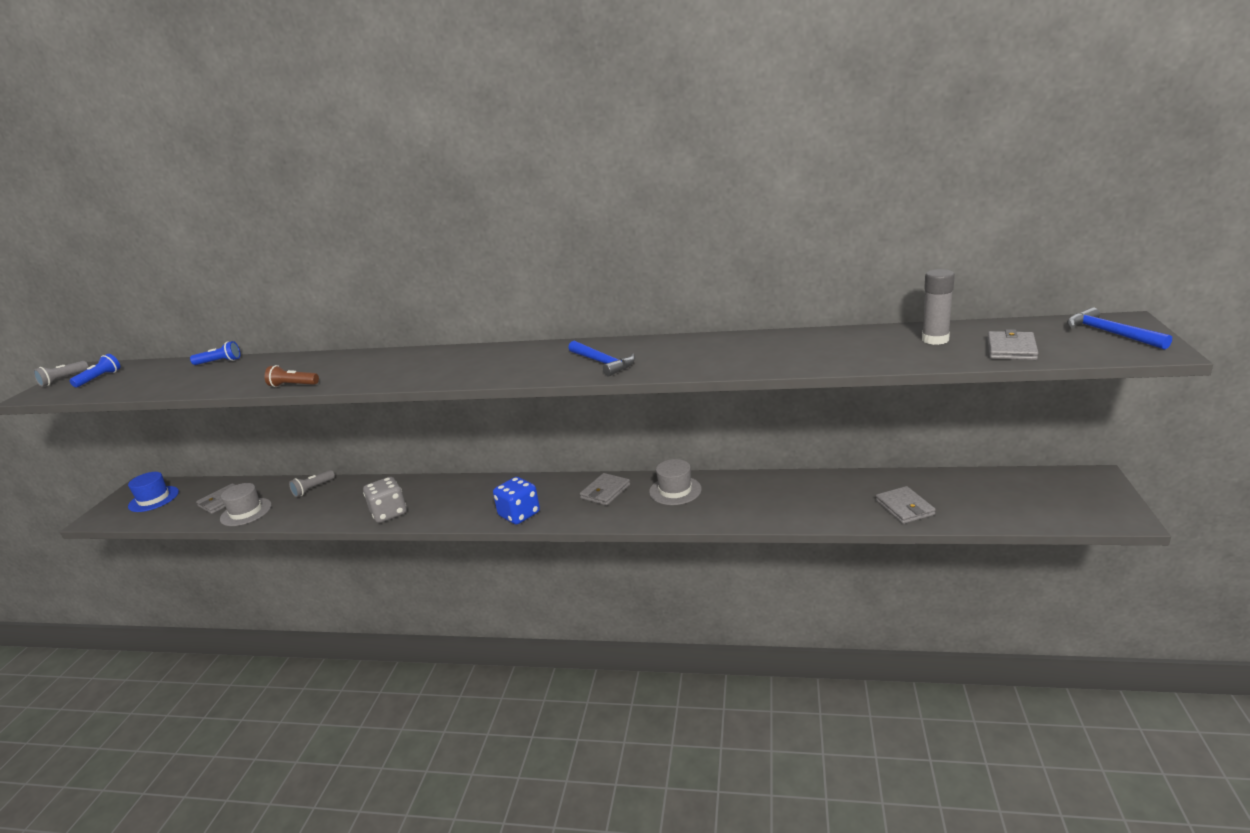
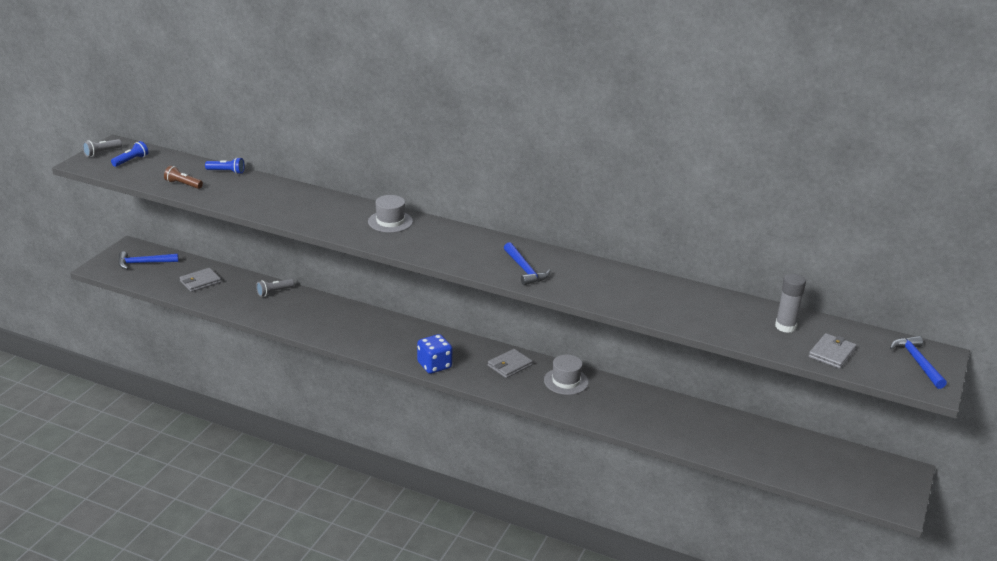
camera: 10 degrees right, 5 degrees up
(154, 499) = (144, 263): blue hat -> blue hammer
(246, 512) = (218, 298): grey hat -> grey hat (390, 221)
(293, 385) = (284, 218): brown flashlight -> brown flashlight (183, 184)
(389, 513) = (332, 333): grey dice -> none
(904, 508) = (738, 450): grey wallet -> none

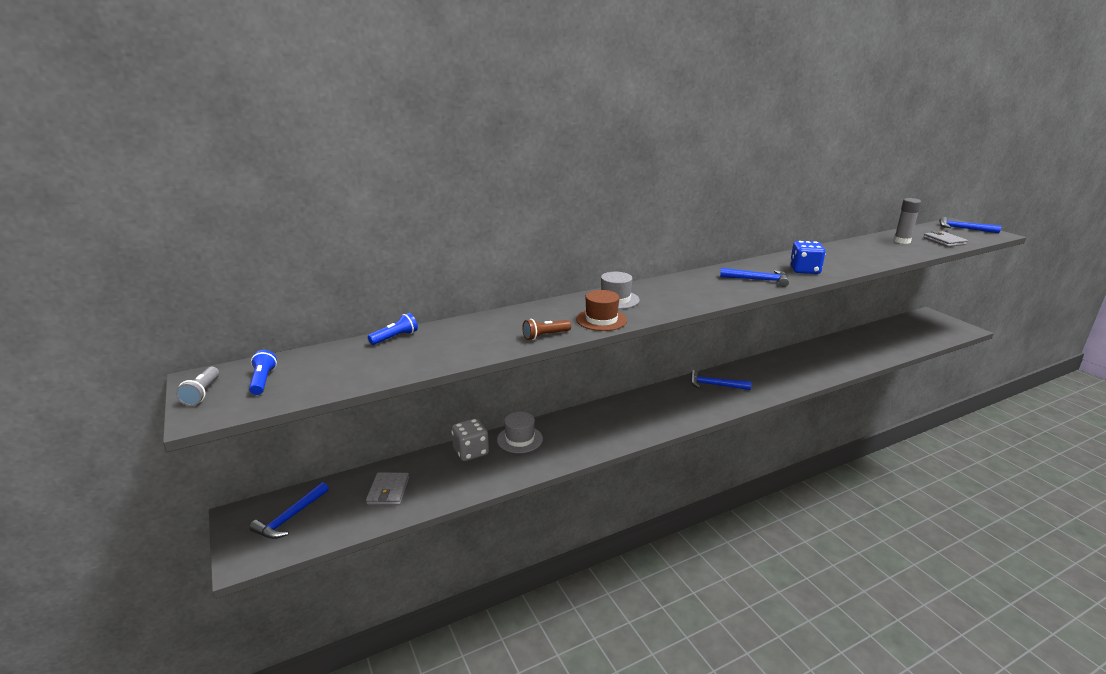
camera: 50 degrees left, 5 degrees down
(183, 184) = (382, 367): brown flashlight -> brown flashlight (545, 336)
(274, 292) = (471, 452): grey flashlight -> grey dice
(342, 228) = (601, 320): none -> brown hat
(434, 365) = (685, 416): blue dice -> blue dice (804, 270)
(509, 365) = (715, 385): grey wallet -> blue hammer
(566, 381) = (755, 372): grey hat -> grey hat (520, 439)

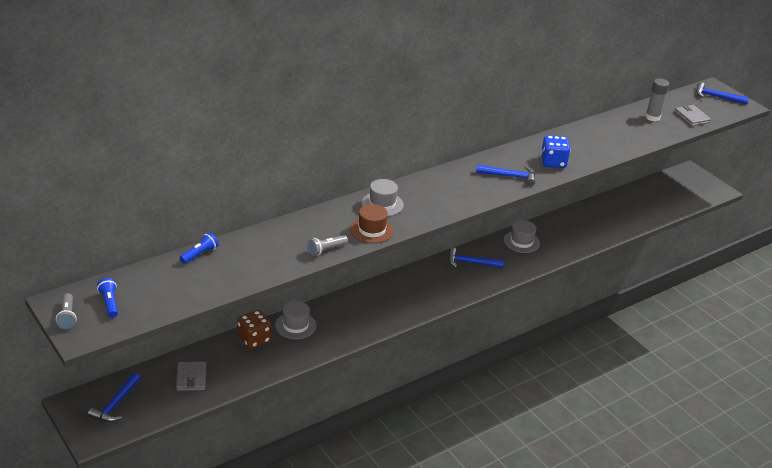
camera: 10 degrees left, 10 degrees up
(471, 452) = (254, 339): grey dice -> brown dice
(545, 336) = (326, 250): brown flashlight -> grey flashlight
(767, 368) = (521, 242): none -> grey hat

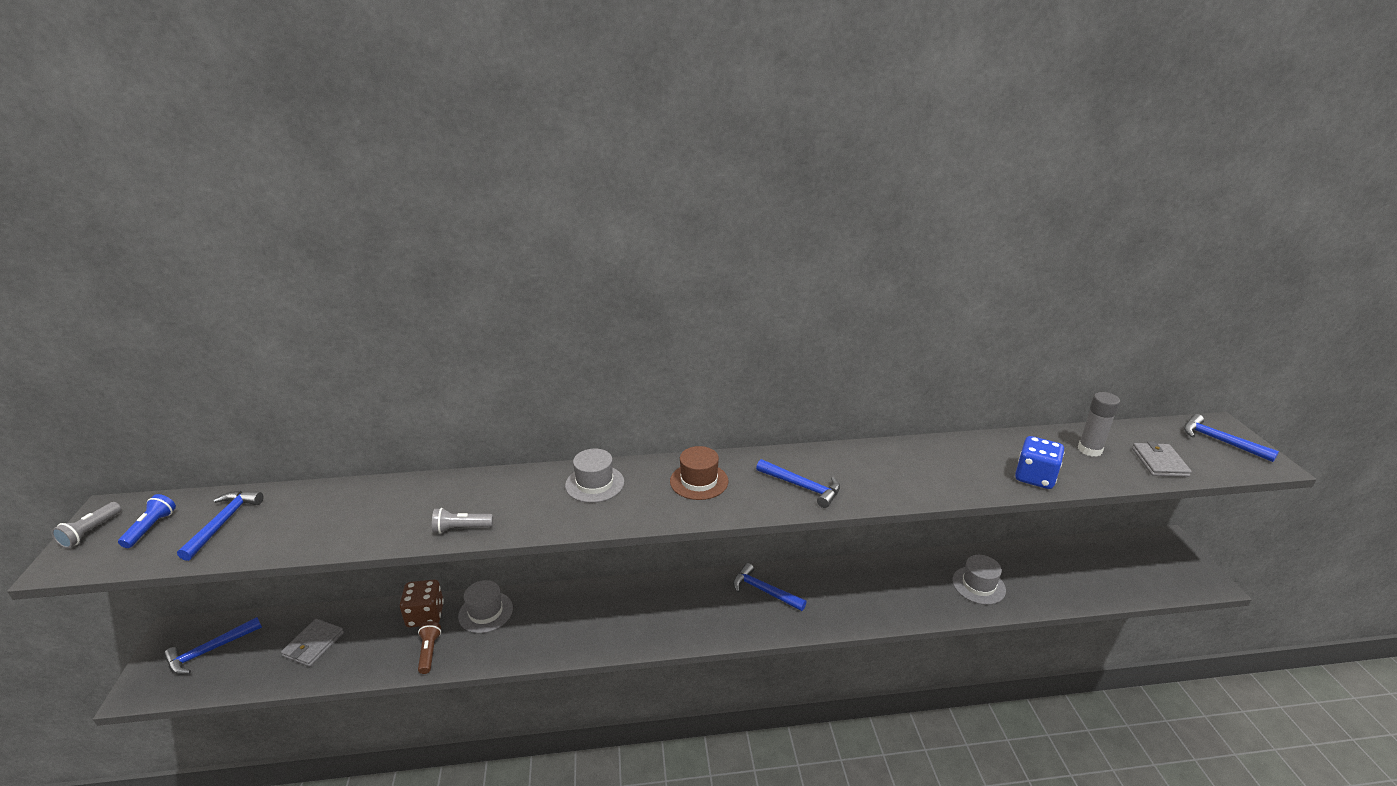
camera: 30 degrees right, 5 degrees down
(158, 287) = (223, 523): none -> blue hammer
(199, 254) = (317, 493): blue flashlight -> none
(280, 358) = (429, 652): none -> brown flashlight
(372, 230) = (545, 516): brown hat -> brown hat (699, 481)
(521, 242) = (853, 580): grey hat -> grey hat (978, 585)
(553, 162) = (884, 481): blue dice -> blue dice (1035, 477)

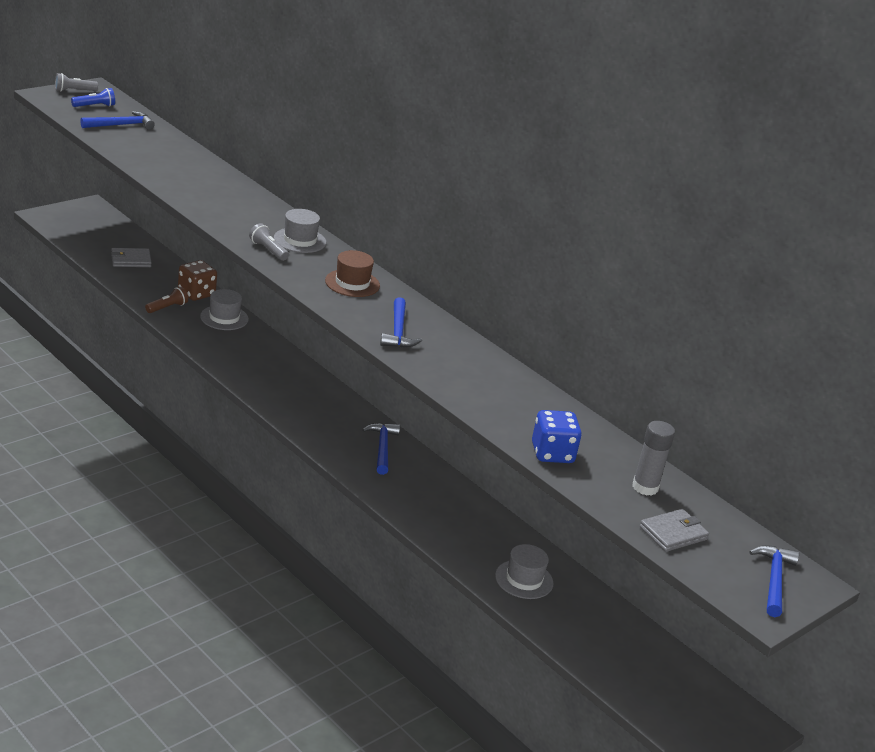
camera: 50 degrees right, 0 degrees up
(210, 651) = (91, 225): blue hammer -> none
(461, 528) = (198, 204): grey flashlight -> grey flashlight (268, 250)

